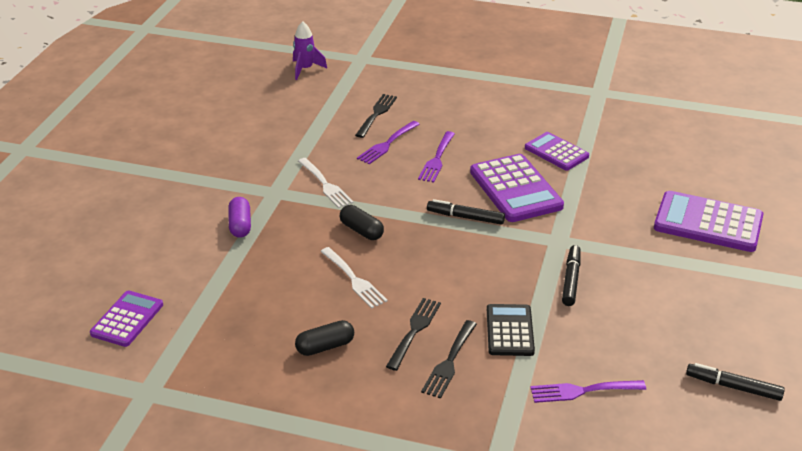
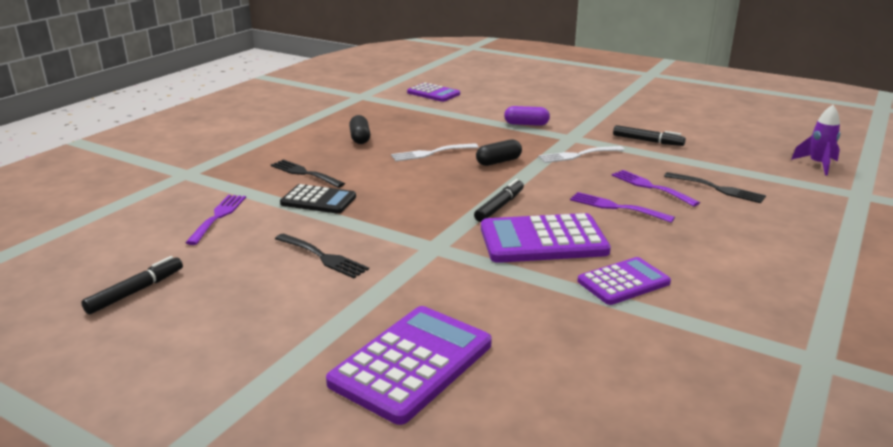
camera: 105 degrees right, 10 degrees down
(414, 330) = (351, 166): black fork -> black fork (323, 257)
(571, 280) = (364, 241): black marker -> black marker (647, 141)

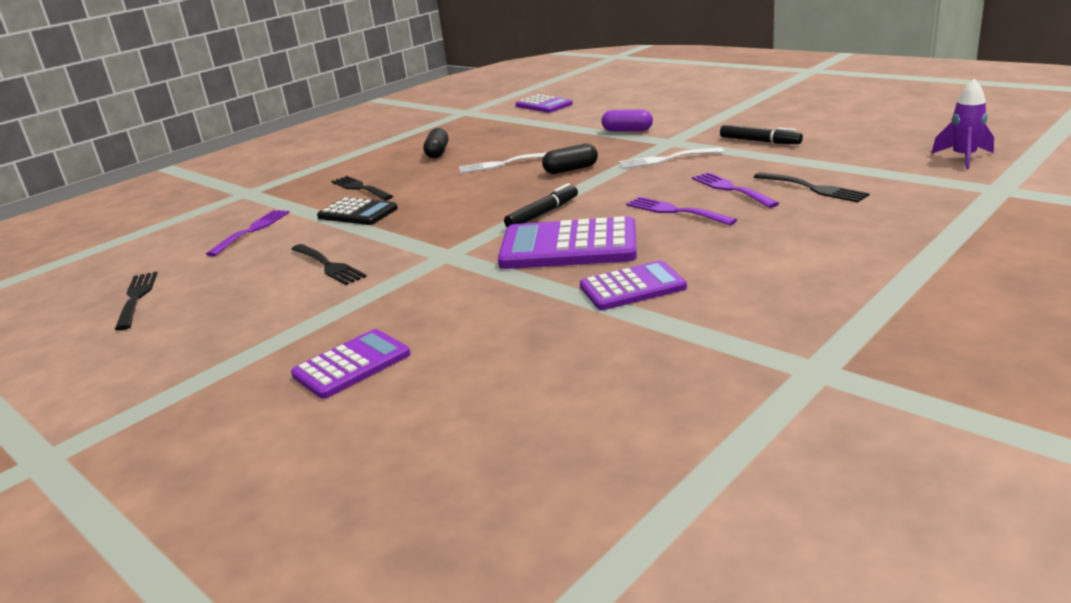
camera: 15 degrees right, 0 degrees up
(136, 291) = (136, 298): black marker -> black fork
(412, 364) = (352, 365): purple calculator -> purple calculator, size x0.62

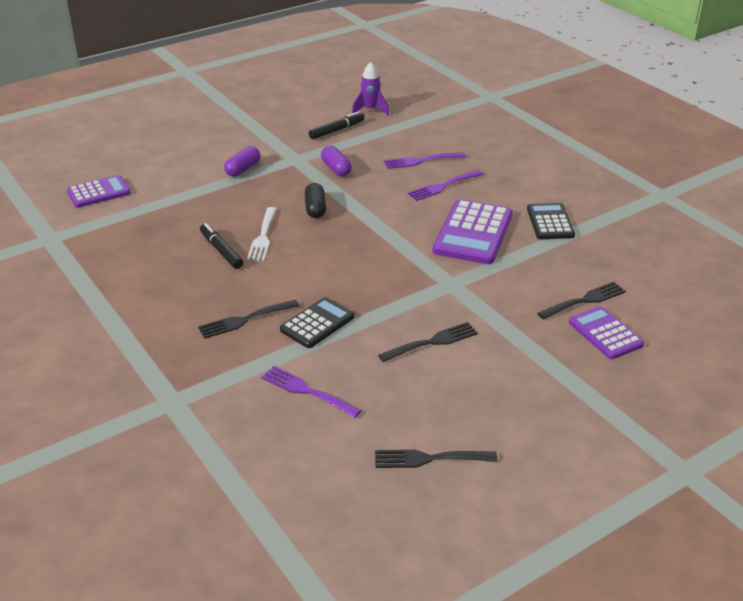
camera: 80 degrees left, 10 degrees up
(437, 152) = (182, 267): black capsule -> none
(543, 214) = (403, 234): black marker -> black marker (221, 251)
(632, 287) = (550, 222): purple calculator -> black calculator
(666, 159) = (336, 169): white fork -> purple capsule
(813, 188) = (444, 138): black fork -> black fork (585, 300)
(963, 158) = (437, 88): purple rocket -> purple rocket (370, 110)

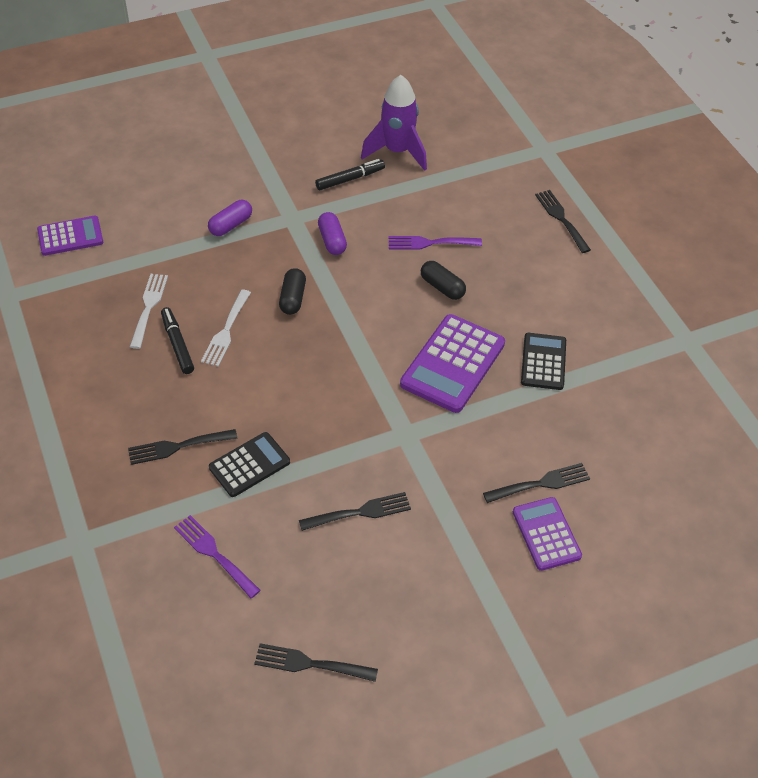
camera: 10 degrees right, 15 degrees up
(186, 229) = (149, 307): none -> white fork
(370, 110) = (397, 151): purple rocket -> purple rocket, size x1.57
(443, 186) = (442, 287): purple fork -> black capsule
(524, 134) = (561, 219): none -> black fork

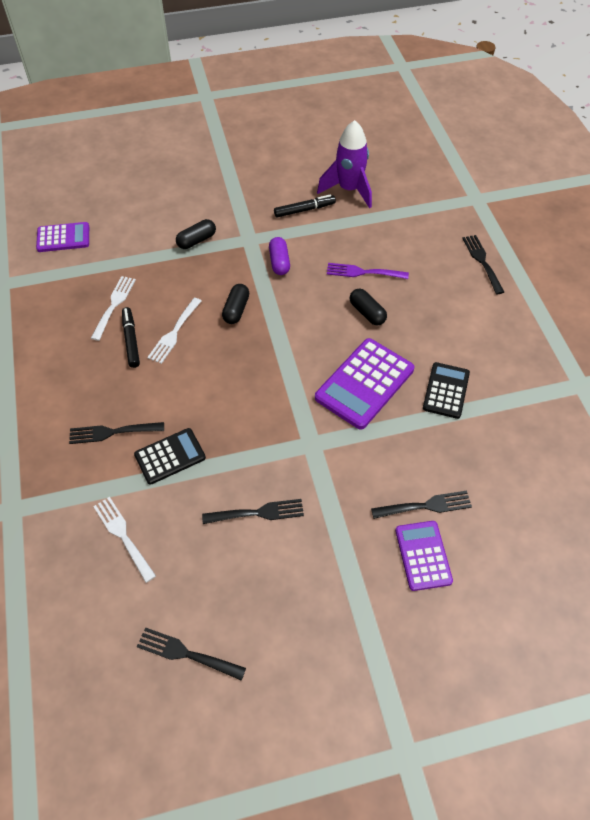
camera: 10 degrees right, 5 degrees up
(214, 554) = (123, 535): purple fork -> white fork
(231, 225) = (196, 240): purple capsule -> black capsule

